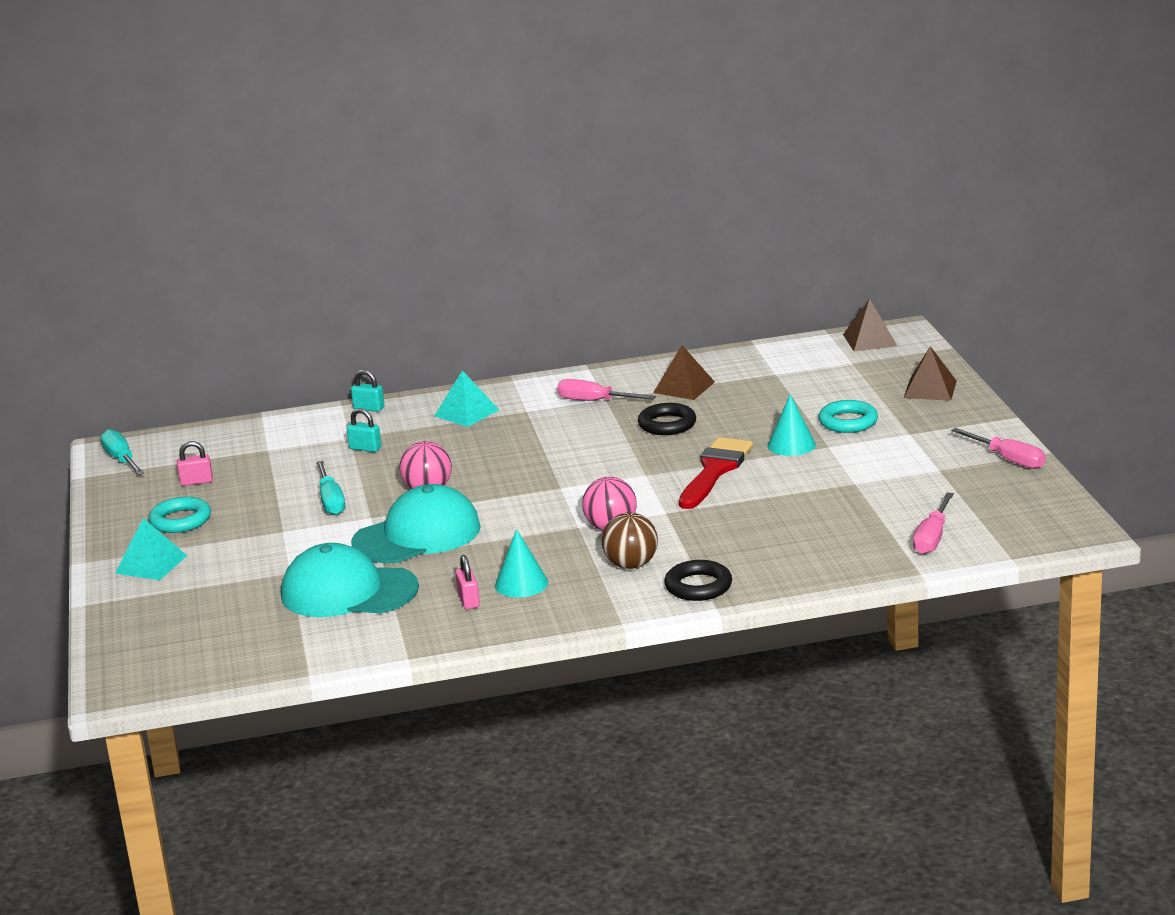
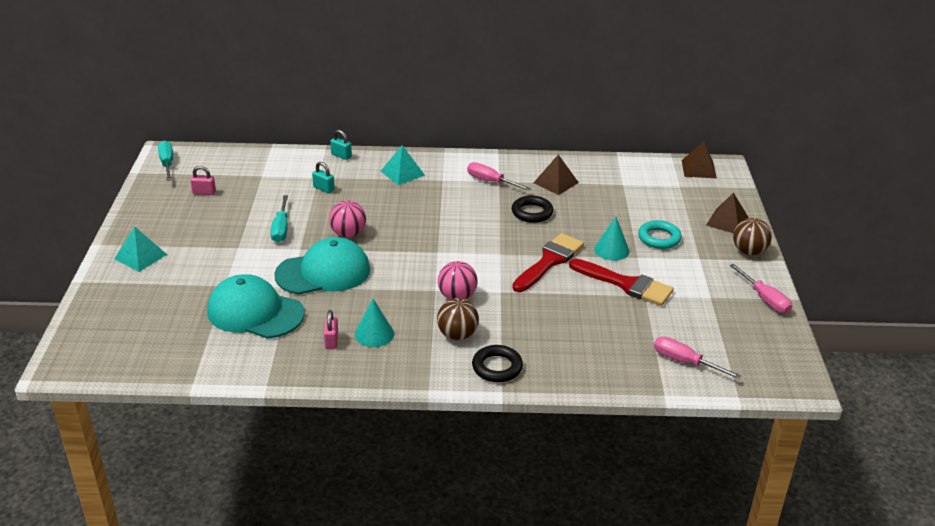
camera: 10 degrees right, 10 degrees up
(180, 520) = (178, 223): turquoise ring -> none
(825, 476) = (625, 284): none -> red brush
(932, 538) = (684, 362): pink screwdriver -> pink screwdriver turned 90 degrees clockwise
(970, 415) = (749, 251): none -> brown ball

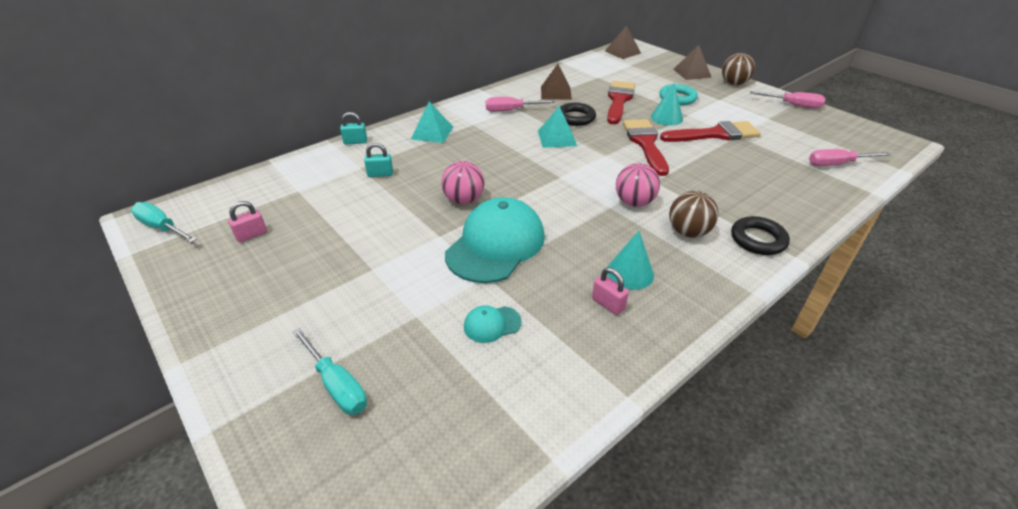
camera: 40 degrees left, 5 degrees up
(140, 256) = (261, 345): turquoise pyramid -> turquoise pyramid (557, 138)
(255, 312) = (492, 324): turquoise cap -> turquoise cap, size x0.43
(281, 229) = (392, 228): turquoise screwdriver -> turquoise screwdriver (337, 385)
(599, 215) = (619, 100): none -> red brush

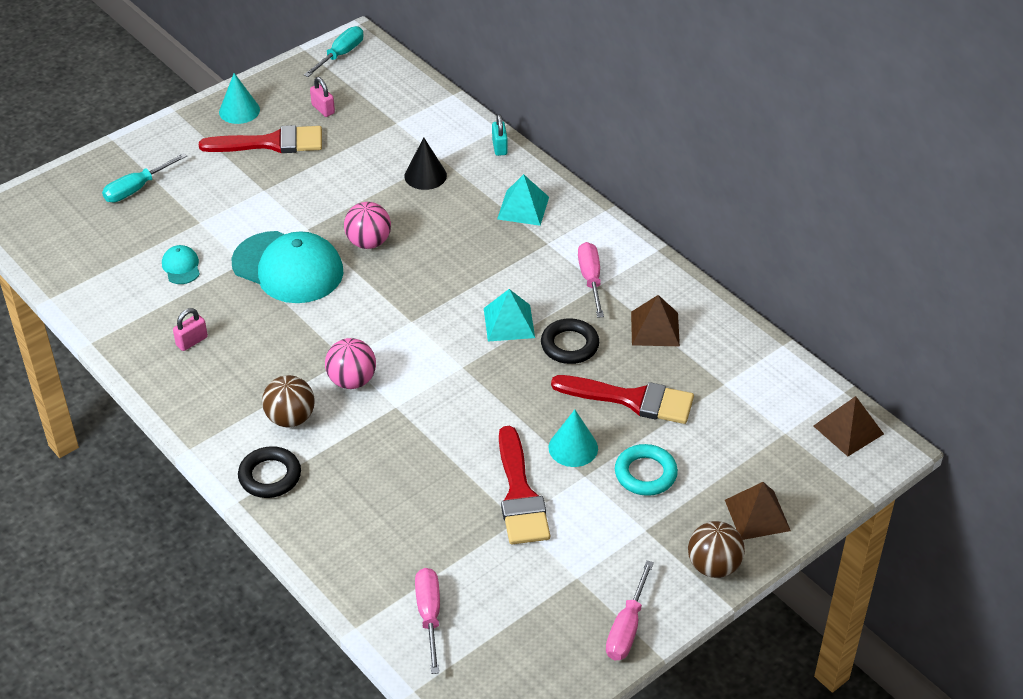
camera: 90 degrees right, 5 degrees up
(380, 174) = (425, 175): turquoise padlock -> black cone
(630, 273) = (231, 362): turquoise cone -> turquoise cone (239, 111)
(645, 144) = (492, 411): red brush -> red brush (270, 143)

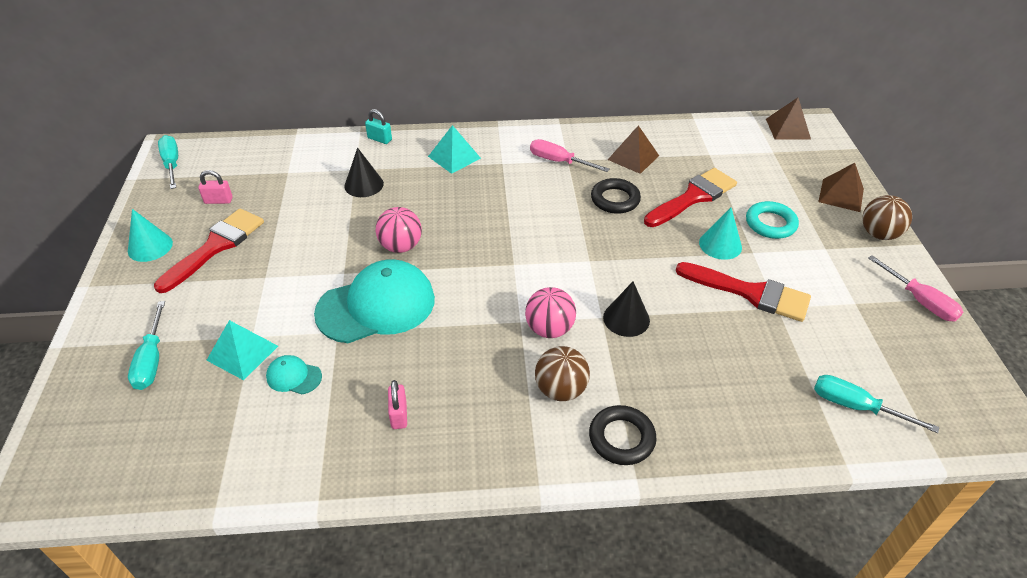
camera: 55 degrees left, 0 degrees up
(407, 423) = (626, 319): none -> black cone
(429, 615) = (855, 406): pink screwdriver -> turquoise screwdriver
(509, 322) = (564, 216): turquoise pyramid -> turquoise pyramid (242, 353)

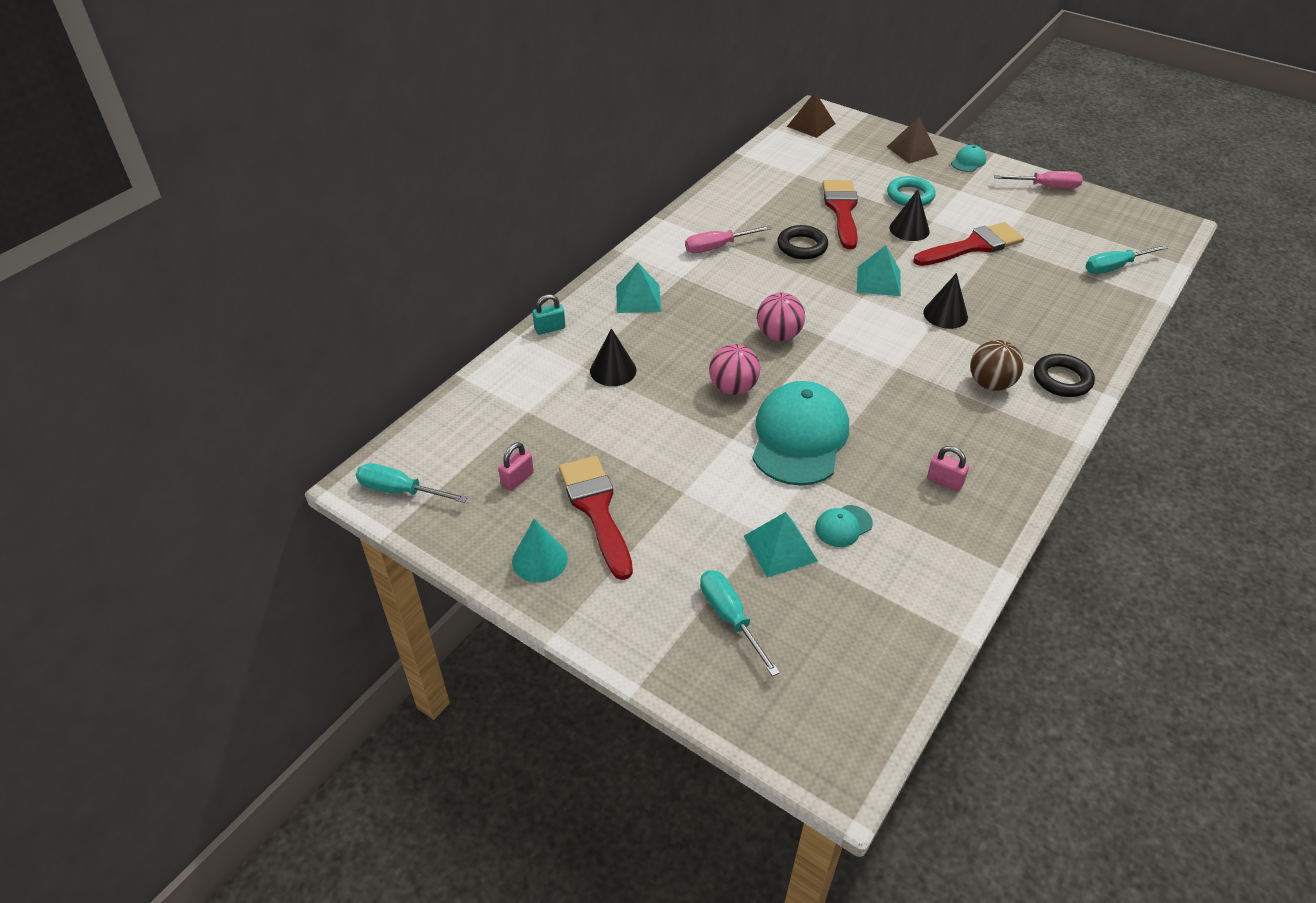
camera: 50 degrees left, 0 degrees up
(152, 360) = (730, 617): turquoise screwdriver -> turquoise screwdriver turned 150 degrees counterclockwise
(549, 329) = (920, 357): pink ball -> pink ball (778, 335)
(623, 260) = (878, 281): none -> turquoise pyramid
(633, 157) = (758, 209): brown pyramid -> none
(720, 245) = (909, 229): turquoise cone -> black cone
(878, 234) = (968, 162): brown ball -> turquoise cap

